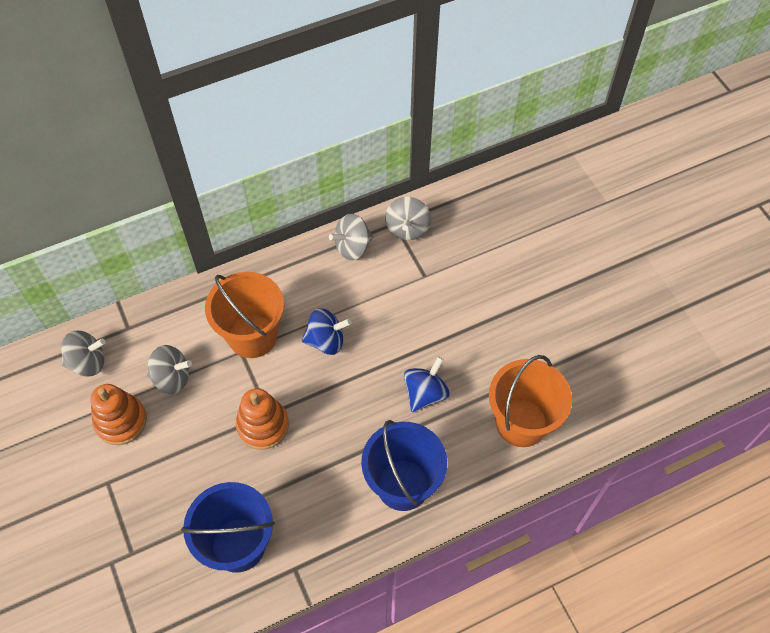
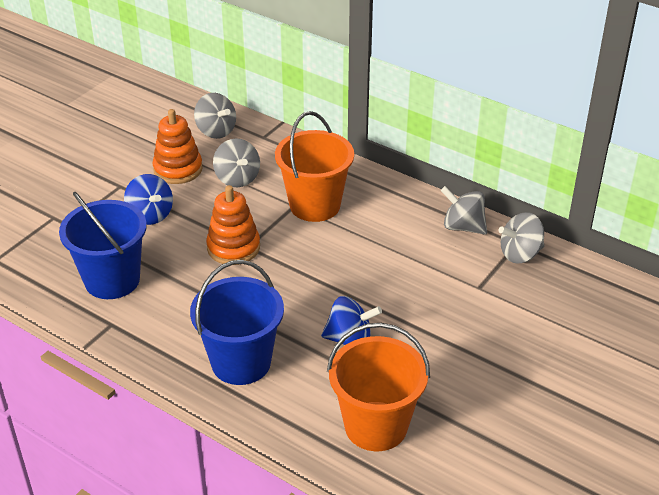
camera: 60 degrees right, 20 degrees down
(326, 340) = (349, 251): blue spinning top -> blue spinning top (150, 215)

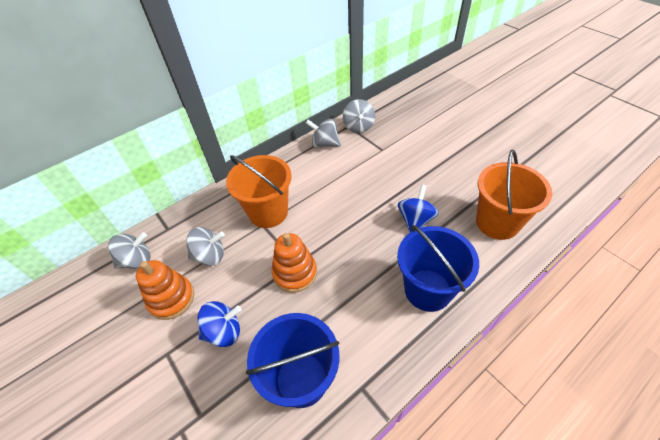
camera: 70 degrees left, 10 degrees up
(463, 227) = (325, 144): grey spinning top -> grey spinning top turned 60 degrees clockwise

